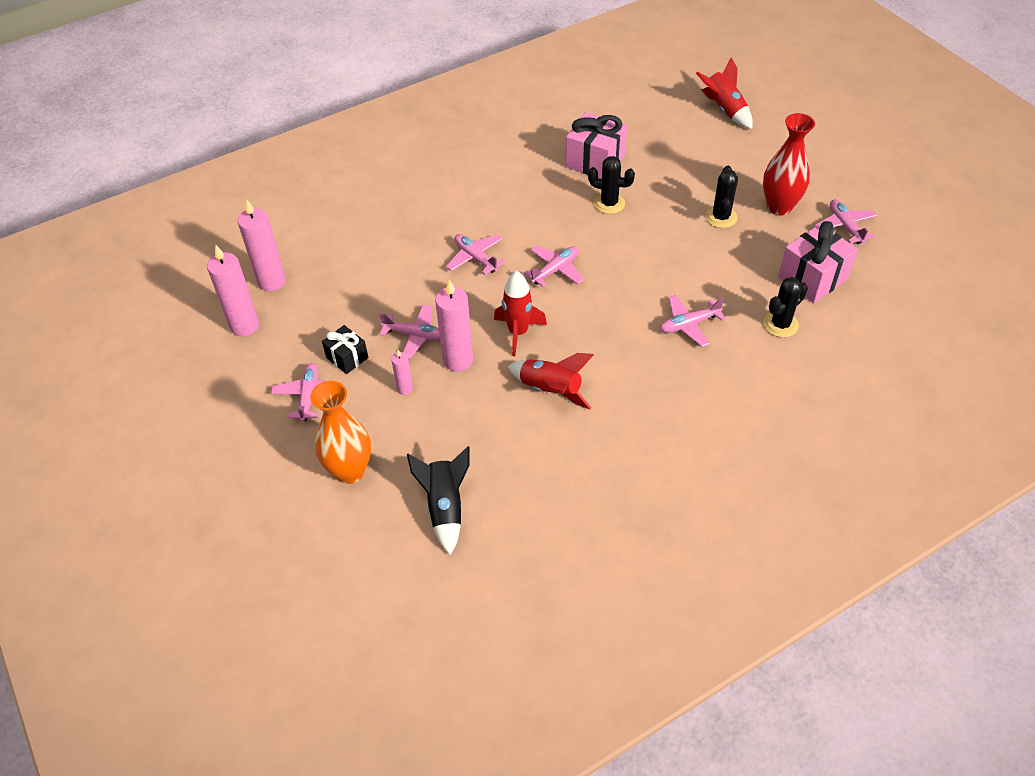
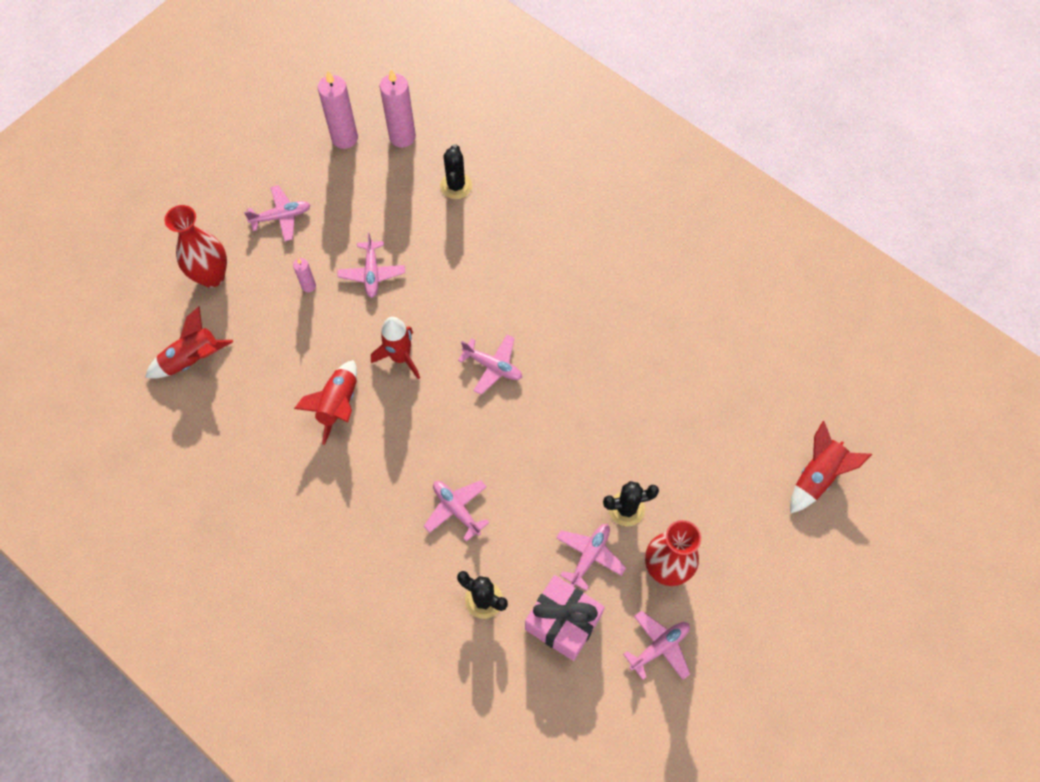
camera: 70 degrees right, 15 degrees up
(347, 358) = (331, 229): black gift -> none
(350, 471) = (212, 276): orange vase -> red vase
(445, 507) = (192, 359): black rocket -> red rocket
(458, 360) = (352, 317): pink candle -> none
(475, 258) = (486, 291): pink plane -> pink plane (589, 556)
(595, 161) = (669, 360): pink gift -> none
(609, 203) = (607, 391): black cactus -> black cactus (456, 186)

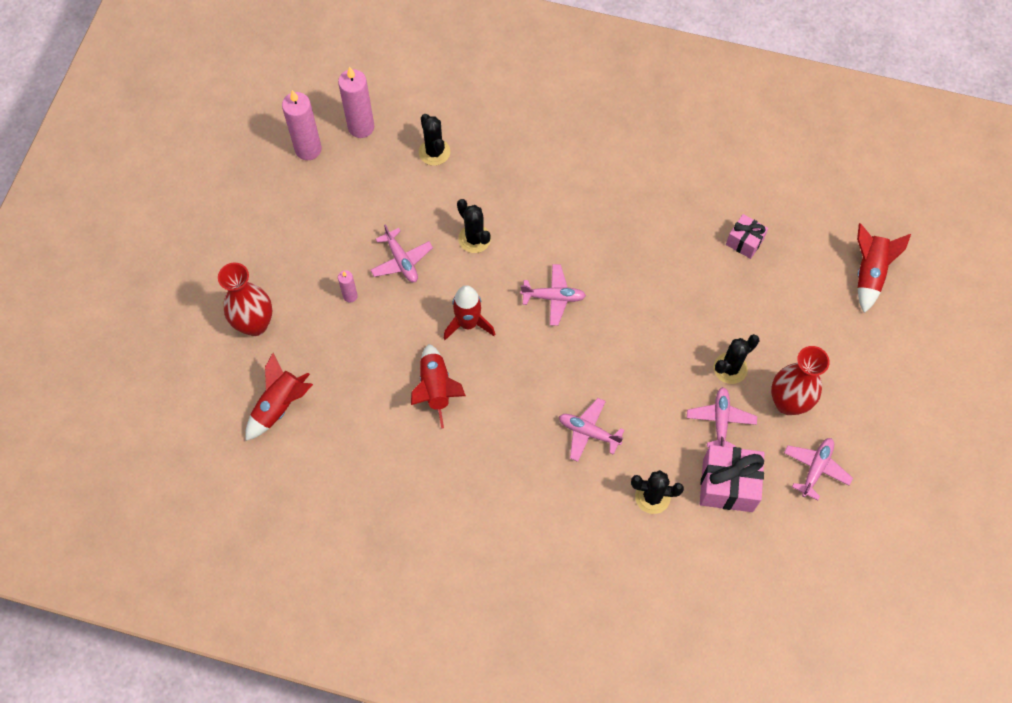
camera: 25 degrees left, 0 degrees up
(281, 217) = (289, 244): pink plane -> none
(449, 280) = (474, 239): none -> black cactus
(706, 391) = (744, 242): none -> pink gift

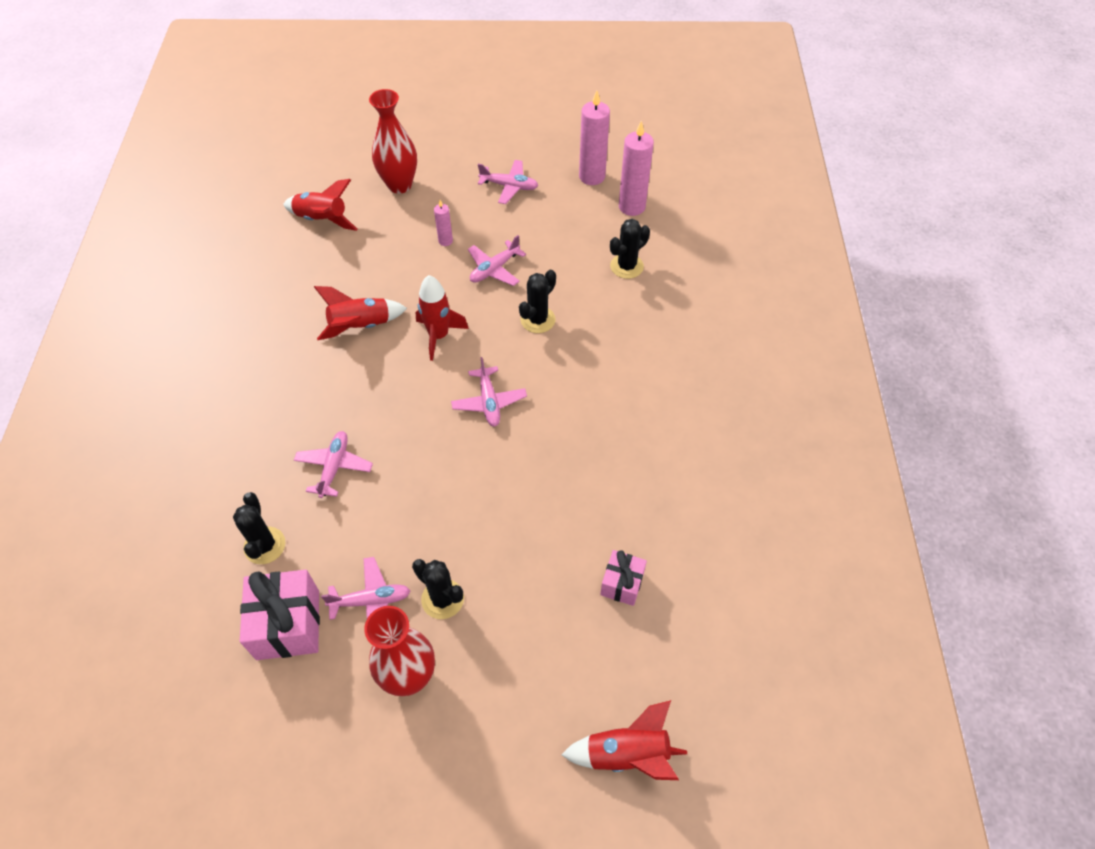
camera: 75 degrees right, 10 degrees down
(815, 468) = (323, 728): pink plane -> pink plane (509, 186)

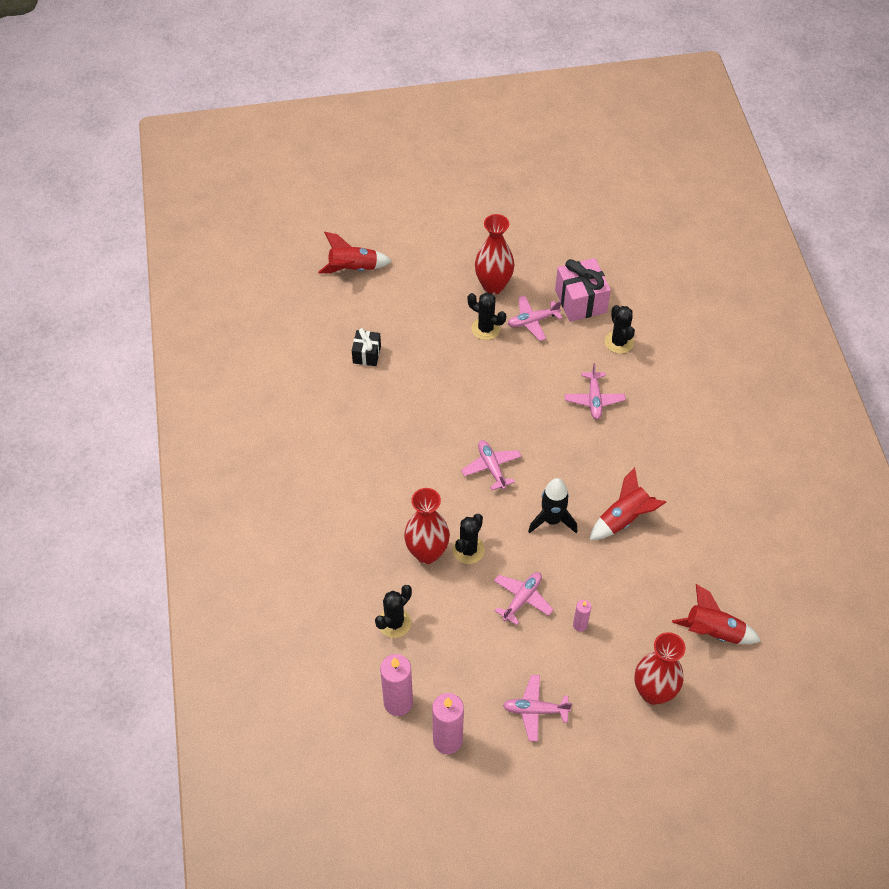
camera: 170 degrees right, 0 degrees up
(439, 336) = (552, 520): red rocket -> black rocket
(582, 323) = (427, 553): none -> red vase
(622, 584) = (367, 354): pink gift -> black gift

